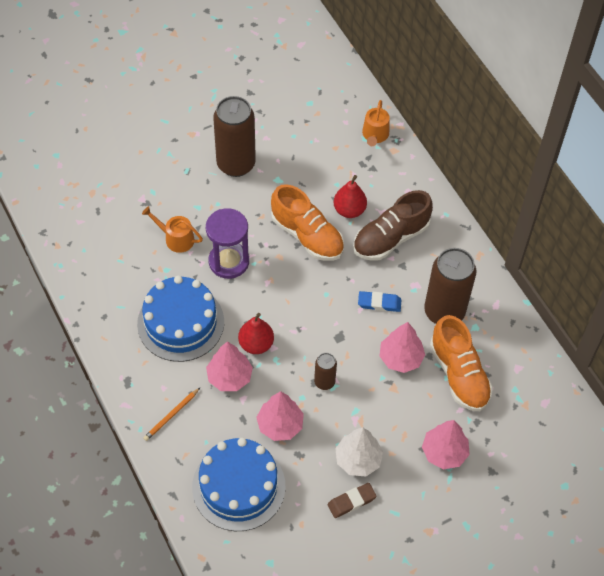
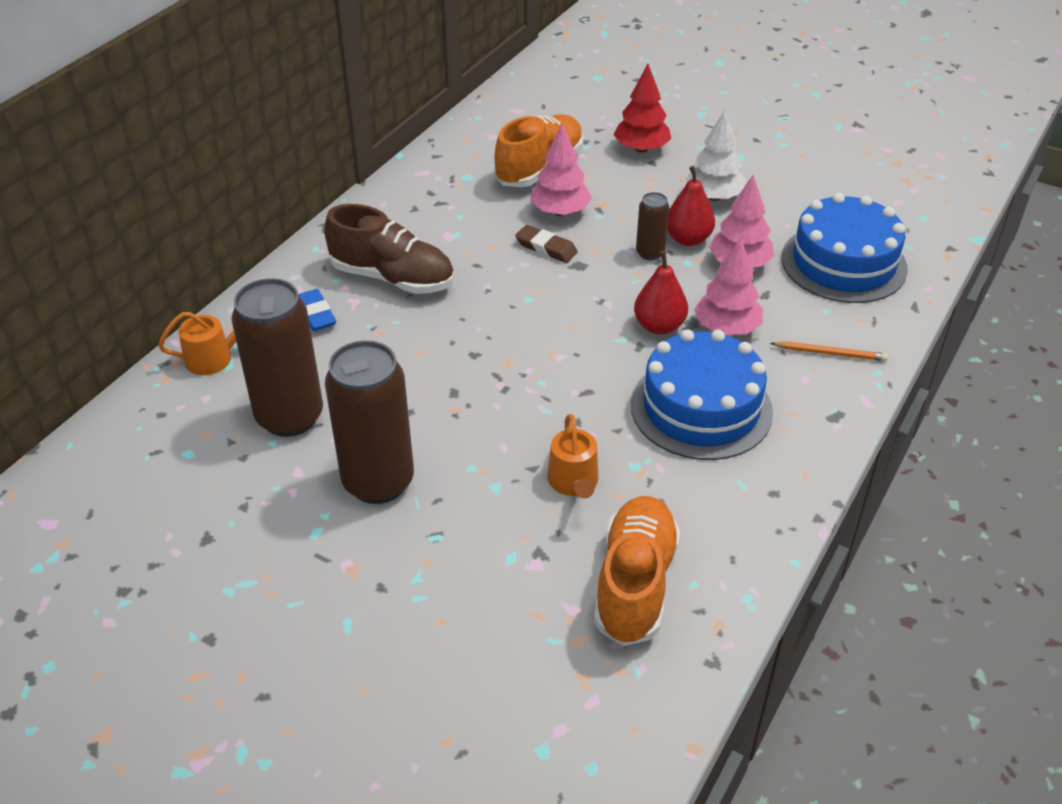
camera: 120 degrees left, 15 degrees down
(229, 261) = (561, 407): purple hourglass -> none
(307, 236) = (451, 351): orange shoe -> orange shoe (635, 584)
(349, 210) = (375, 330): red pear -> red pear (688, 239)
(351, 501) = (763, 184): brown eraser -> brown eraser (546, 248)
(379, 303) = (501, 252): blue eraser -> blue eraser (315, 314)
(444, 312) = (467, 202): brown can -> brown can (290, 417)
(444, 452) = (641, 149): pink tree -> red tree

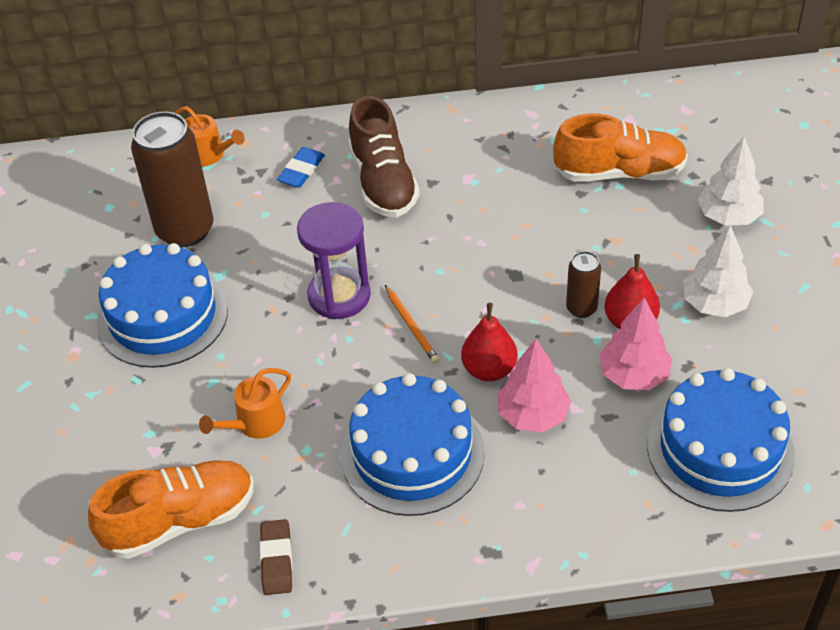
camera: 55 degrees right, 5 degrees up
(378, 482) = (163, 316): brown can -> blue cake
(488, 364) = (339, 296): none -> purple hourglass
(546, 248) = (515, 242): brown eraser -> brown eraser (276, 560)
(560, 211) = (573, 221): pink tree -> none
(641, 149) = (728, 216): red tree -> white tree
(830, 353) = (573, 505): orange pencil -> orange pencil (411, 326)

